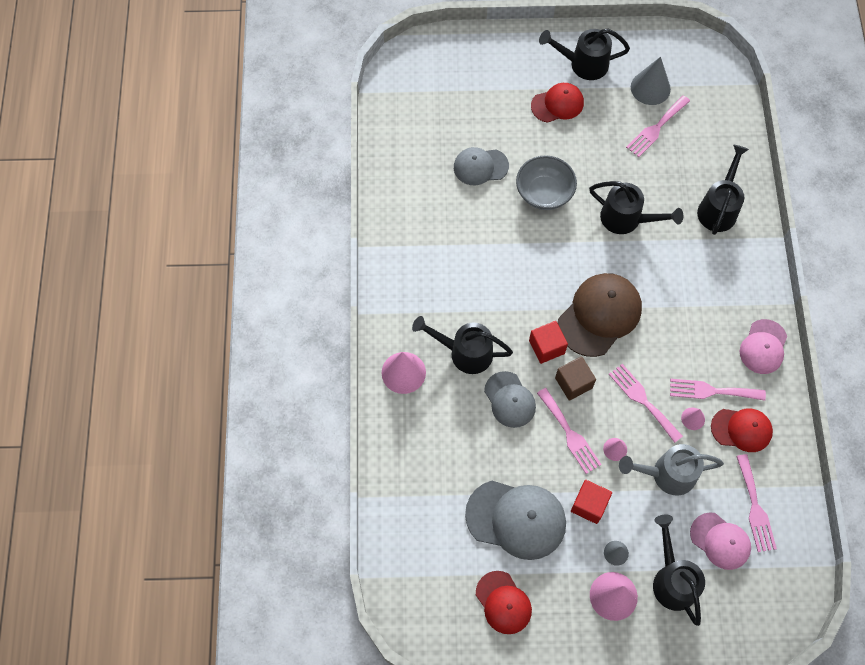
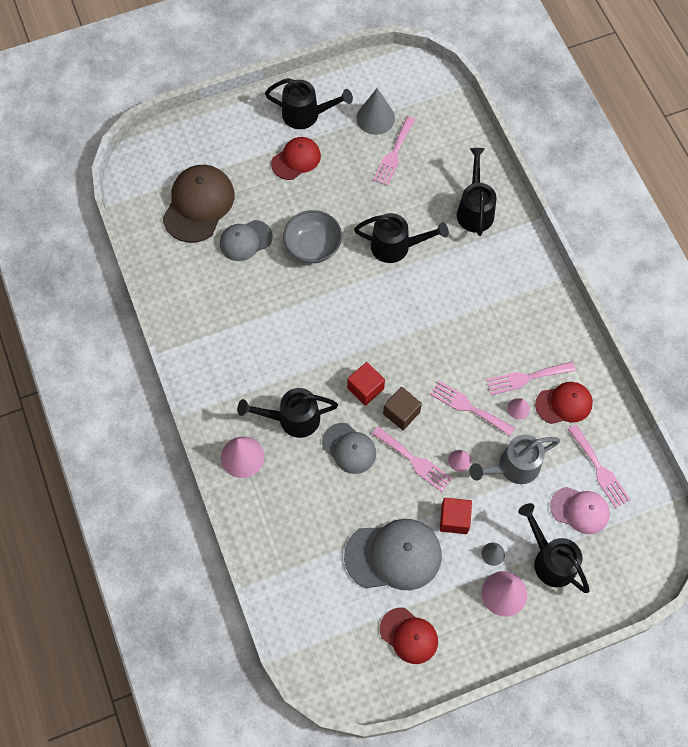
camera: 20 degrees left, 0 degrees up
(583, 64) = (306, 115): black watering can -> black watering can turned 150 degrees counterclockwise
(599, 315) = (403, 343): brown cap -> brown cap (198, 205)
(763, 347) = (557, 323): pink cap -> none

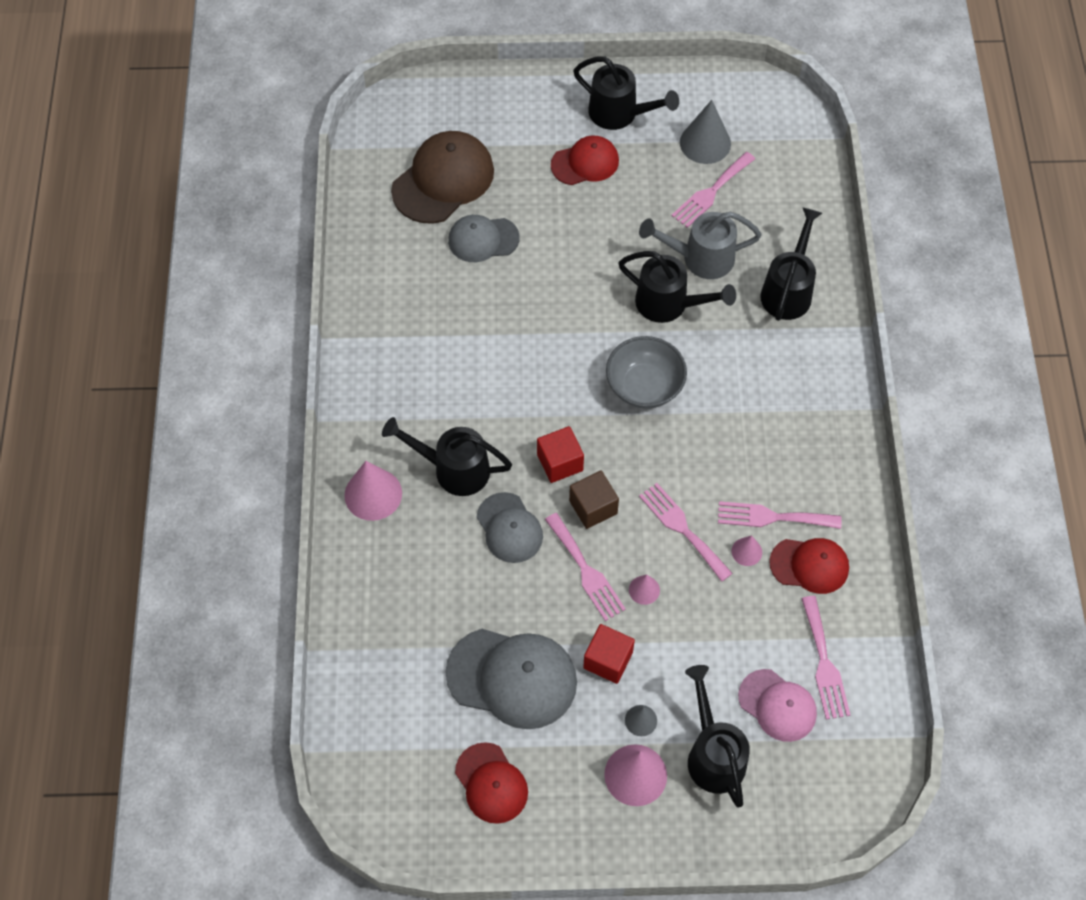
camera: 20 degrees right, 5 degrees down
(313, 246) = (564, 272): grey bowl -> grey bowl (644, 386)
(513, 467) = (710, 621): grey watering can -> grey watering can (700, 258)

